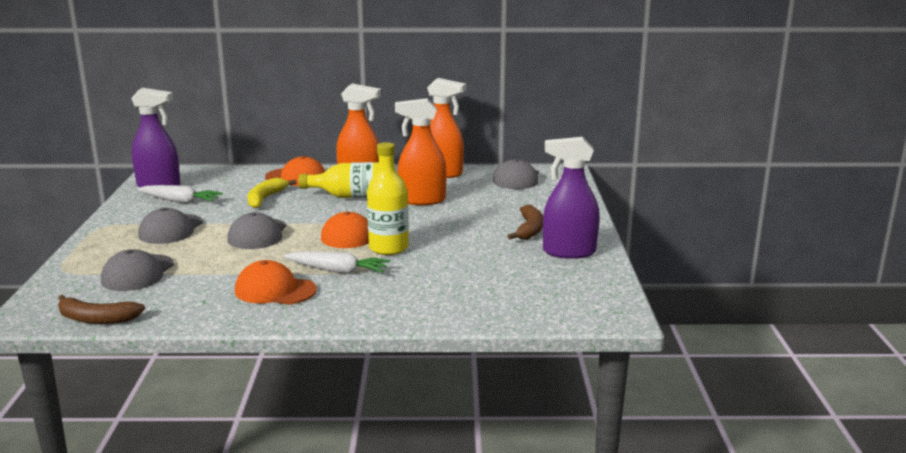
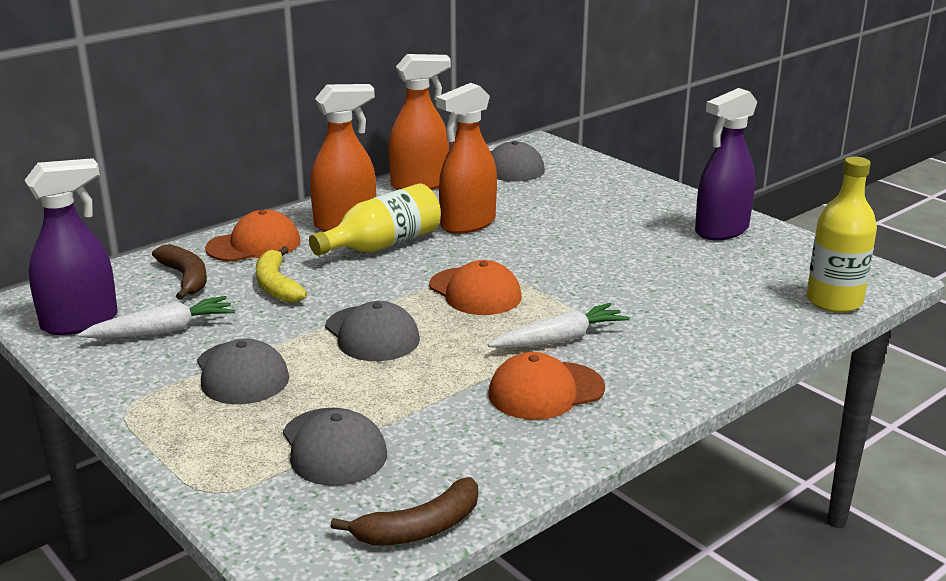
camera: 40 degrees left, 5 degrees up
(388, 248) = (554, 292): yellow bottle -> yellow bottle (834, 301)
(529, 229) = (640, 220): brown banana -> brown banana (185, 278)

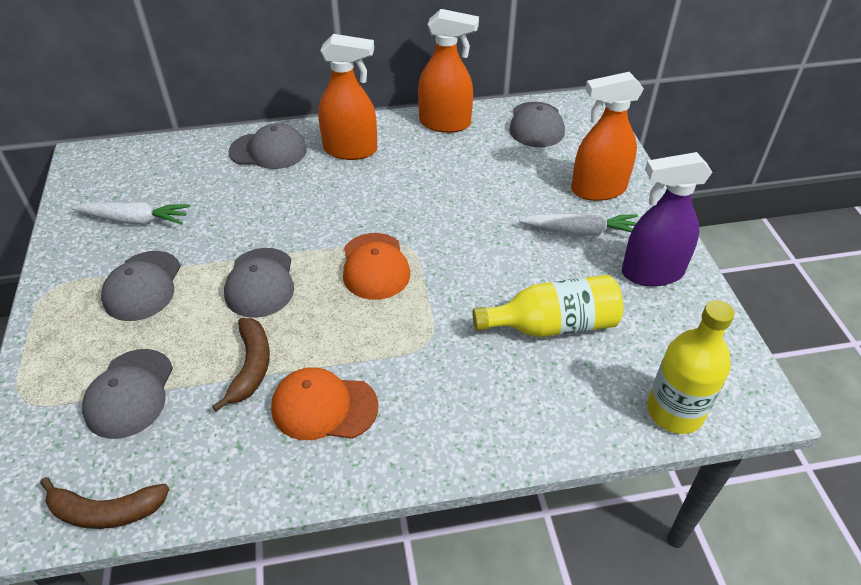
camera: 30 degrees right, 20 degrees up
(80, 322) = (97, 190): purple spray bottle -> none
(185, 278) = (195, 170): brown banana -> brown banana (251, 367)
(254, 245) = (268, 151): orange cap -> grey cap
(277, 286) = (245, 202): yellow banana -> none
(383, 245) = (356, 184): yellow bottle -> yellow bottle (553, 325)
(467, 224) = (440, 183): orange spray bottle -> orange spray bottle (598, 190)
(559, 339) = (388, 351): white carrot -> white carrot (581, 231)

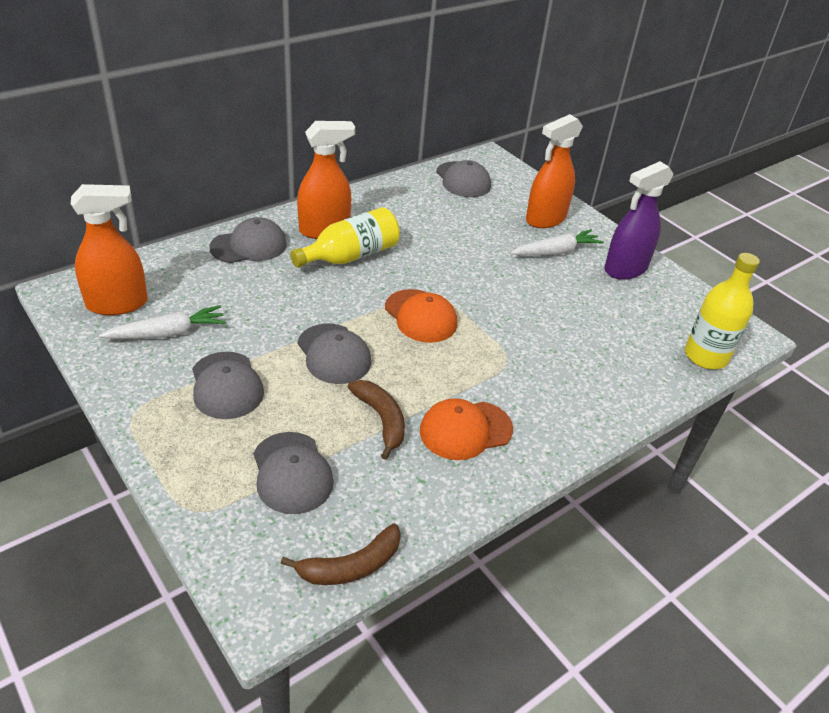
camera: 30 degrees left, 5 degrees down
(445, 123) = (389, 192): orange spray bottle -> orange spray bottle (117, 304)
(553, 325) = (586, 323): yellow bottle -> yellow bottle (350, 256)

